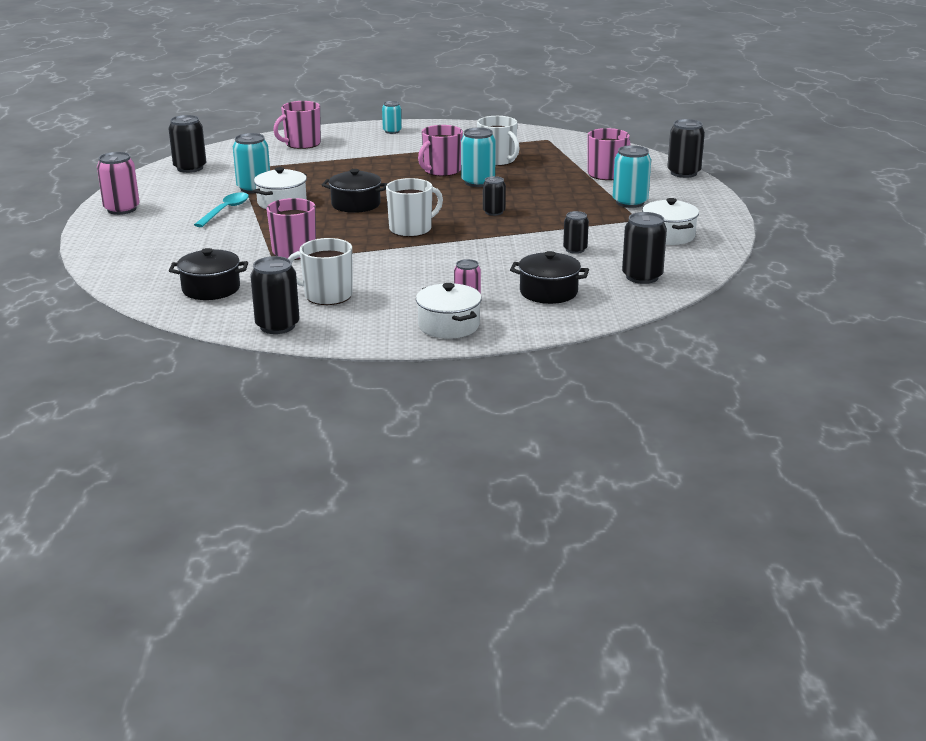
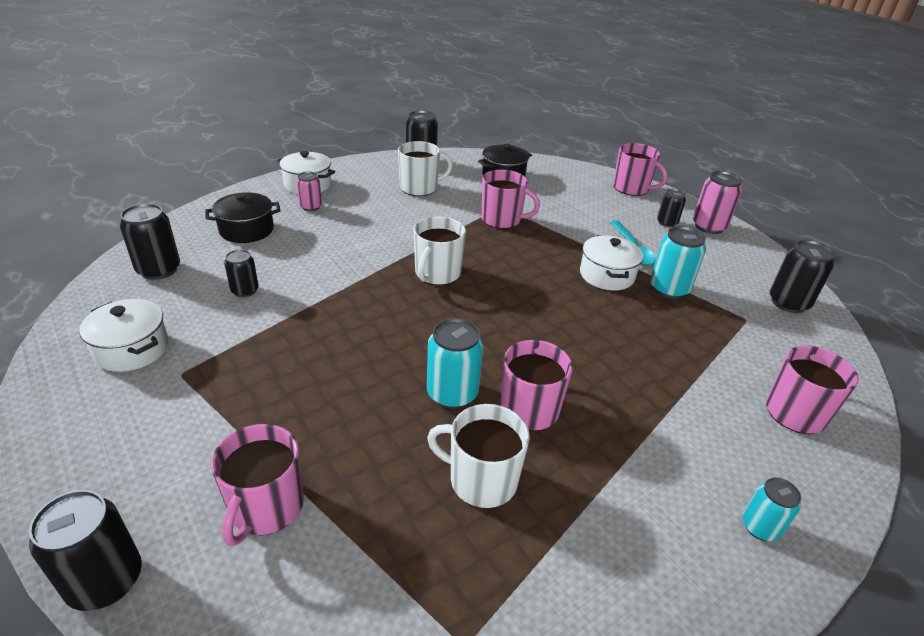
camera: 145 degrees right, 10 degrees up
(107, 248) = (631, 188): none -> pink mug
(356, 204) = (536, 295): black pot -> none
(494, 212) = (377, 329): black can -> black can (666, 223)
(630, 202) = (201, 416): turquoise can -> none

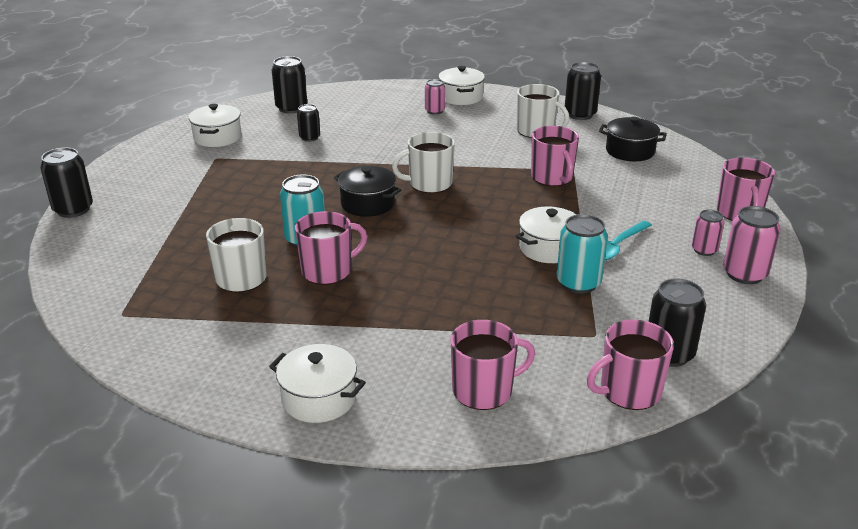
camera: 55 degrees right, 5 degrees down
(246, 230) = (371, 108): black pot -> black pot (367, 204)
(266, 507) = (151, 225): pink mug -> pink mug (629, 391)
(666, 223) = (704, 250): black can -> pink can
(760, 527) = (319, 398): turquoise can -> white pot

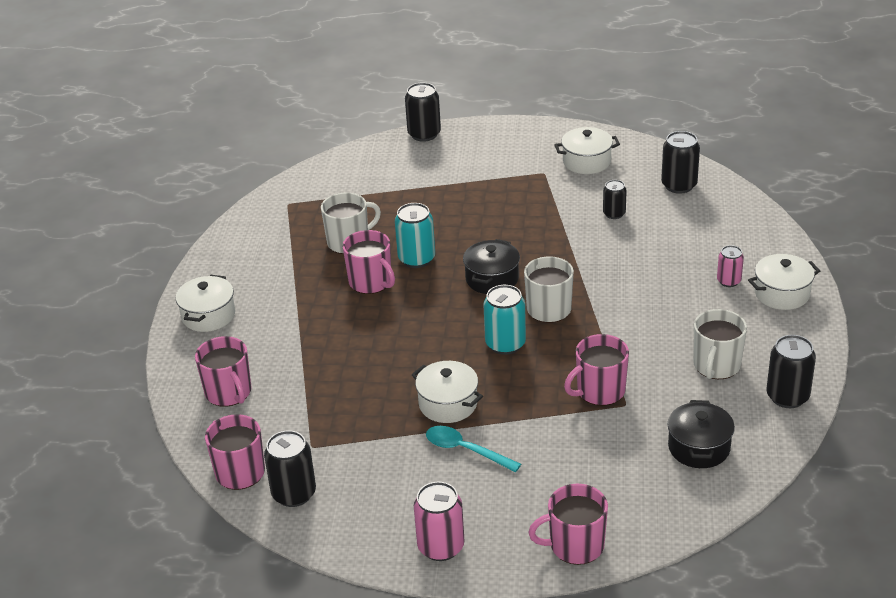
camera: 80 degrees right, 5 degrees up
(578, 283) = (391, 429): turquoise can -> turquoise can (505, 344)
(704, 250) = (480, 516): pink can -> none

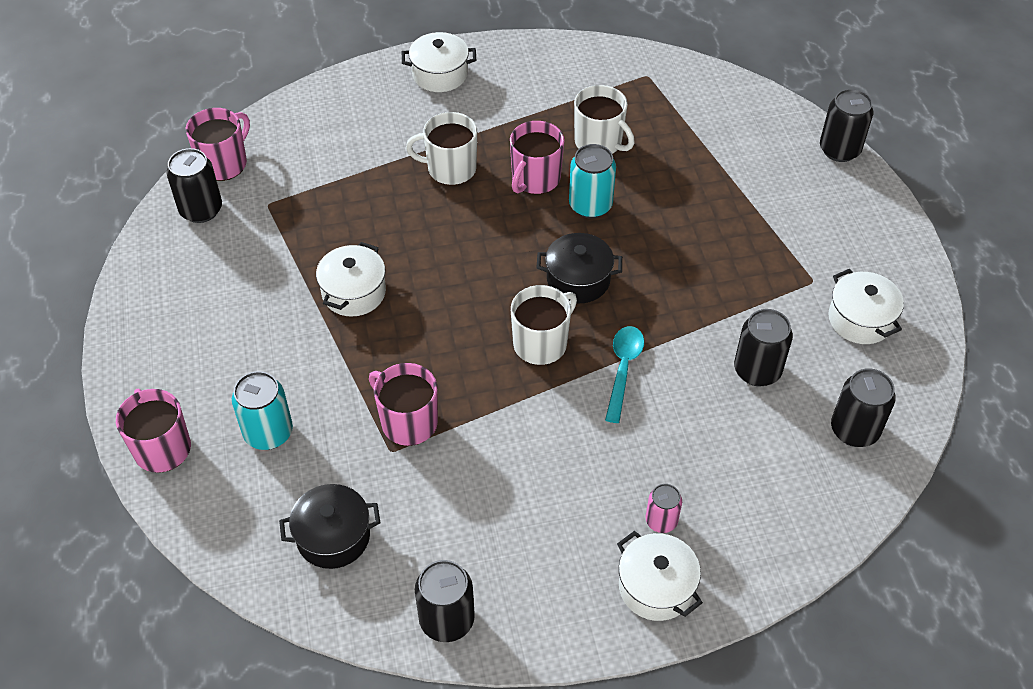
camera: 70 degrees right, 15 degrees up
(229, 392) = (330, 123): pink mug -> none
(441, 547) = (146, 337): pink can -> none
(465, 450) = (286, 323): turquoise spoon -> turquoise spoon (623, 369)
(505, 344) = (465, 318): turquoise can -> turquoise can (268, 433)
(614, 214) = (757, 370): black can -> black can, size x1.61
(716, 366) = (485, 532): white mug -> white mug (450, 169)

